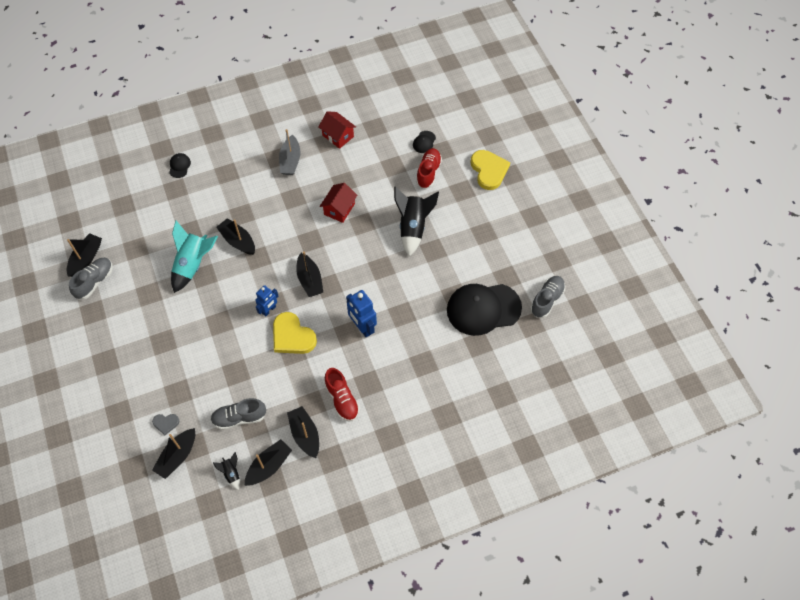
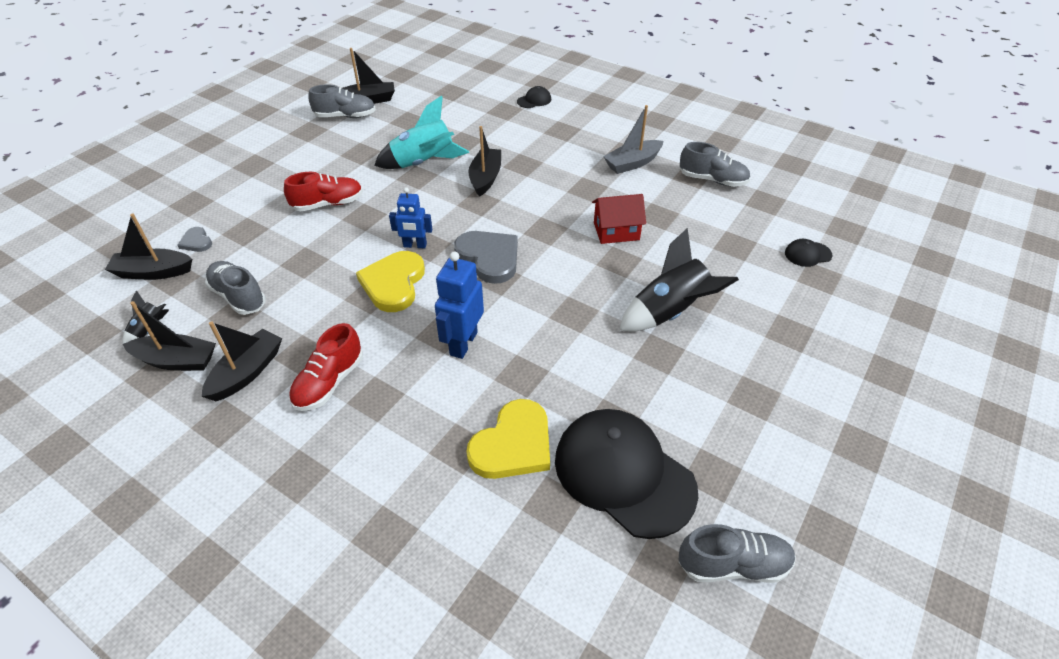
camera: 55 degrees right, 15 degrees down
(310, 280) = (489, 257): black boat -> grey heart
(338, 136) = (712, 180): red house -> grey shoe
(428, 172) = (770, 282): red shoe -> red shoe (328, 204)
(489, 170) = (860, 344): yellow heart -> yellow heart (513, 444)

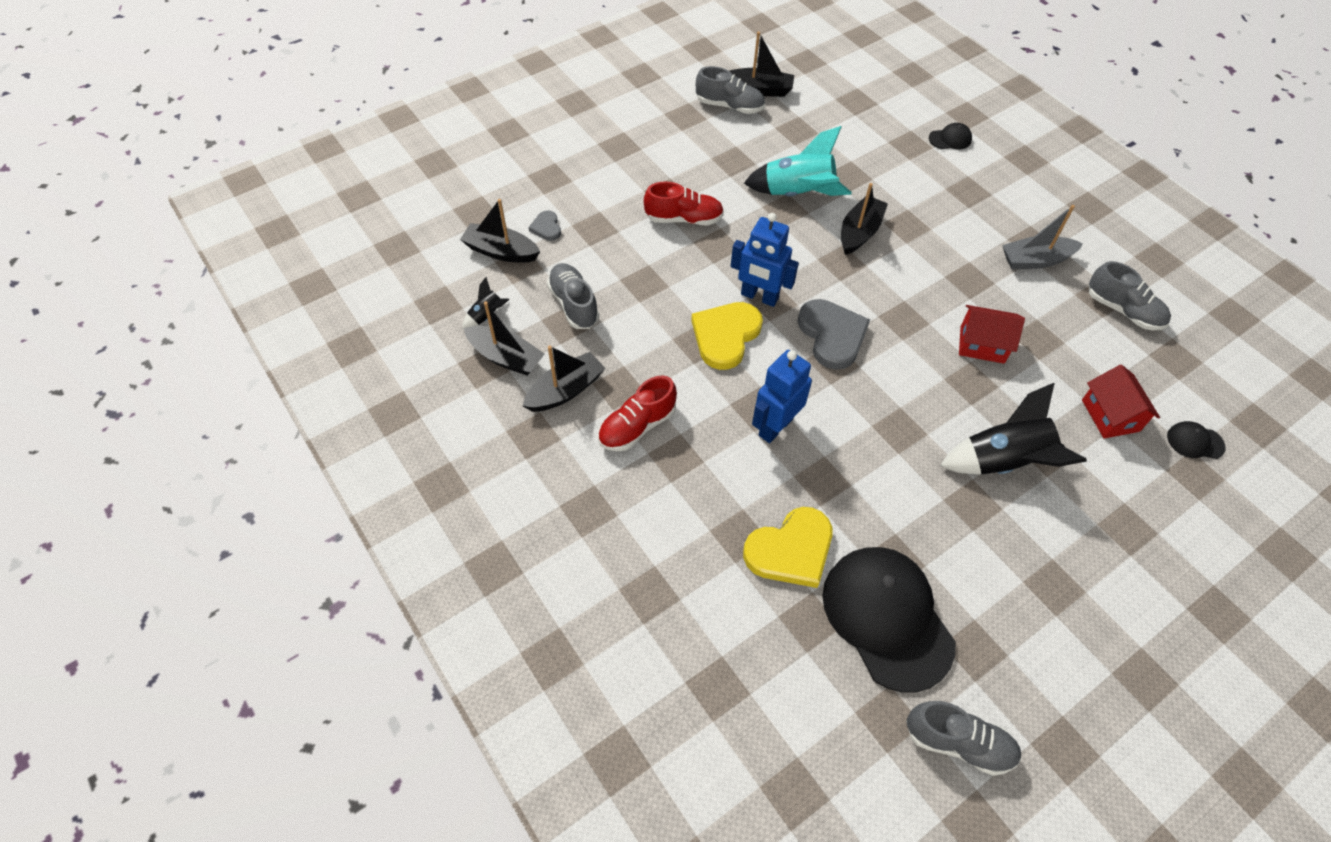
camera: 20 degrees right, 10 degrees up
(415, 245) = (759, 297): blue robot -> blue robot, size x1.50
(737, 254) = (1110, 415): none -> red house

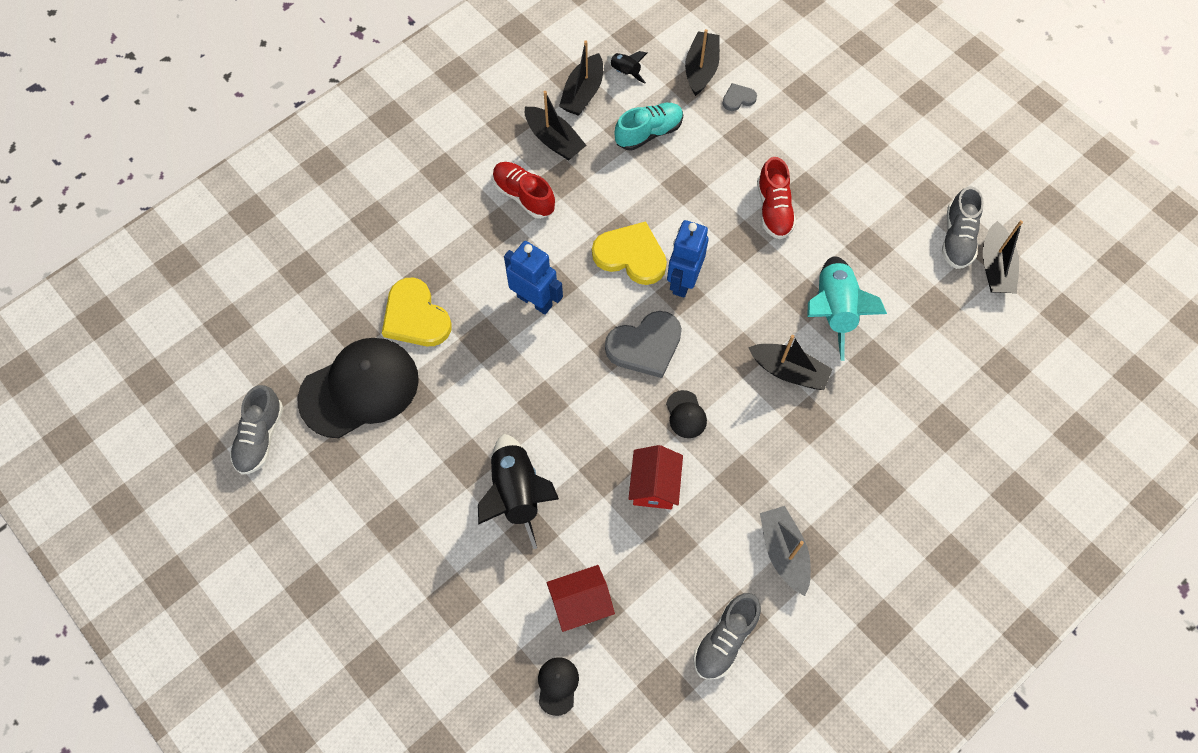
camera: 85 degrees right, 10 degrees up
(574, 304) = (648, 133): grey shoe -> turquoise shoe
(950, 139) = (965, 472): black cap -> black cap (686, 414)

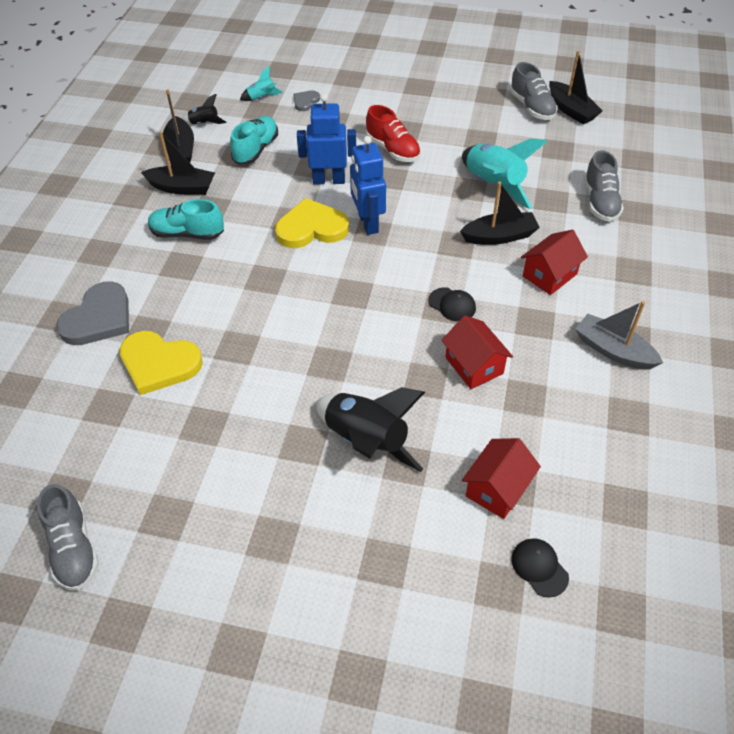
camera: 35 degrees left, 15 degrees down
(359, 389) = (148, 448): black cap -> none
(524, 196) = (187, 234): red shoe -> turquoise shoe
(535, 301) = (258, 296): blue robot -> blue robot (329, 180)
(645, 346) = (377, 278): grey heart -> grey heart (99, 318)
(701, 69) = (262, 97): black boat -> turquoise rocket
(725, 640) = (633, 438): grey shoe -> grey shoe (600, 202)
(797, 441) = (549, 275): none -> red house

